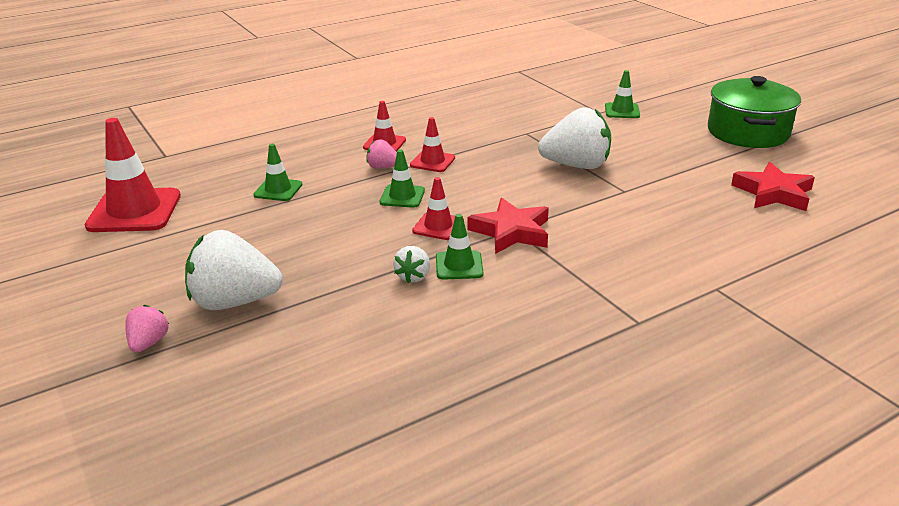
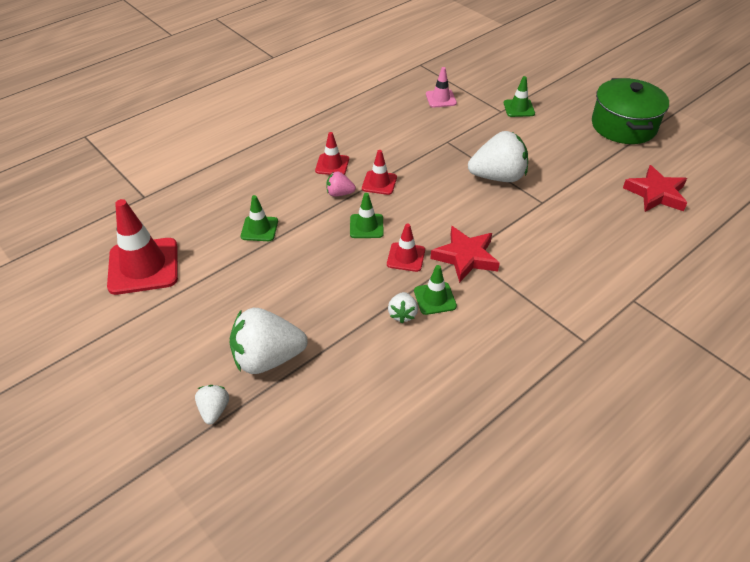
camera: 10 degrees left, 15 degrees up
(148, 343) = (214, 410): pink strawberry -> white strawberry
(532, 98) = (441, 99): none -> pink traffic cone

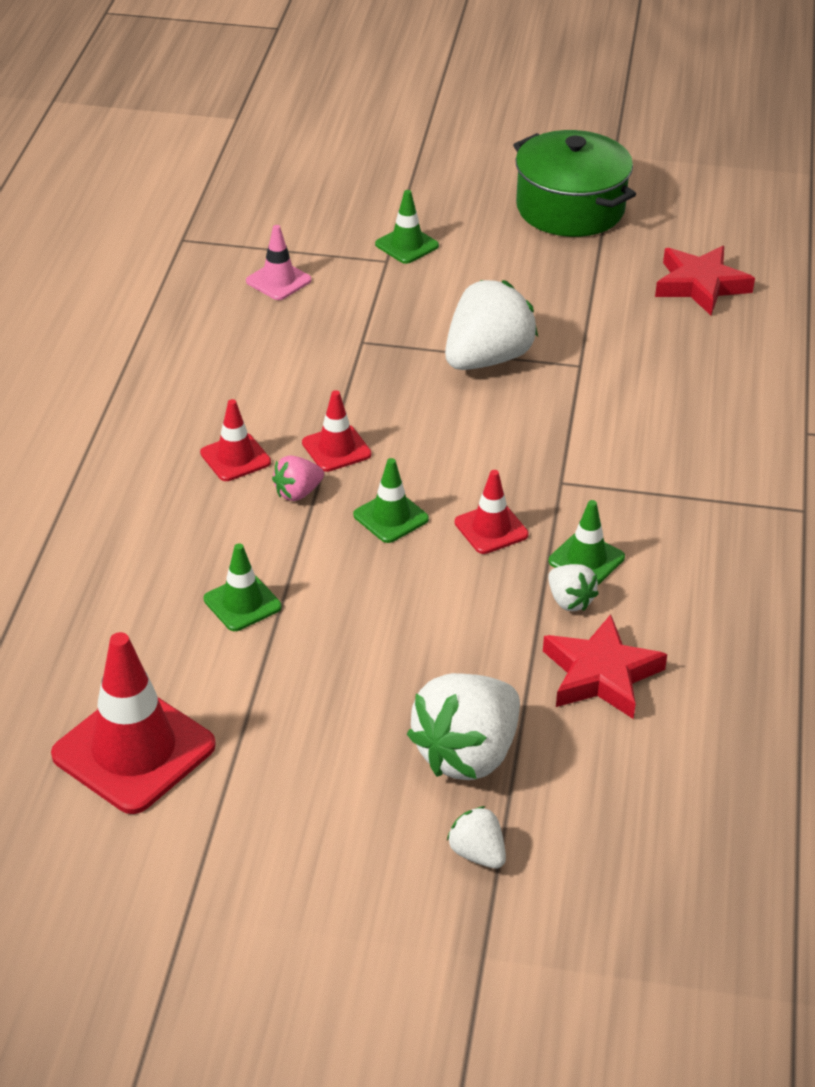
camera: 40 degrees left, 5 degrees down
(465, 257) = (565, 487): red star -> red star (601, 674)

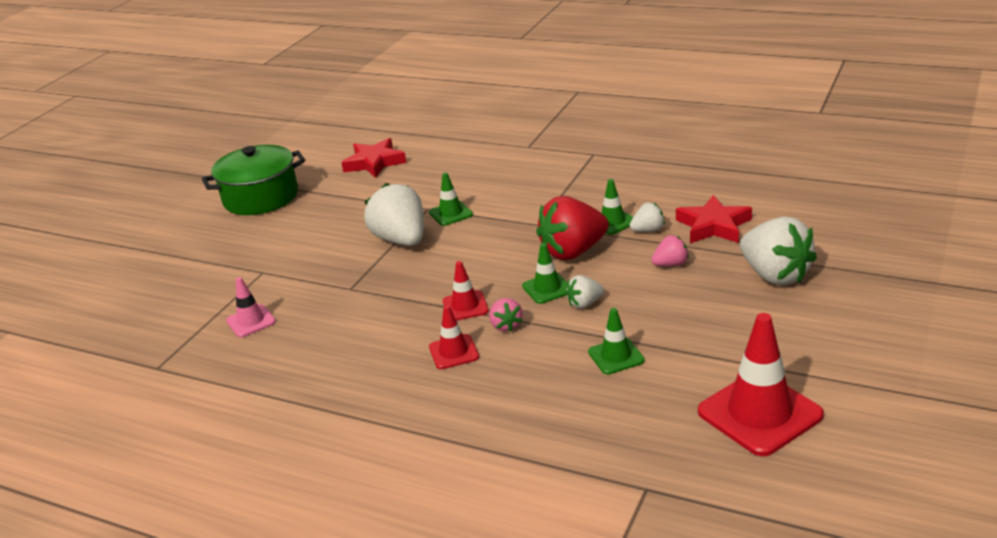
camera: 70 degrees left, 10 degrees down
(407, 245) = (251, 262): green traffic cone -> green traffic cone (451, 213)
(476, 635) = (670, 264): none -> pink strawberry
(477, 853) = (858, 278): white strawberry -> white strawberry (584, 303)
(491, 529) = (573, 252): red traffic cone -> red strawberry

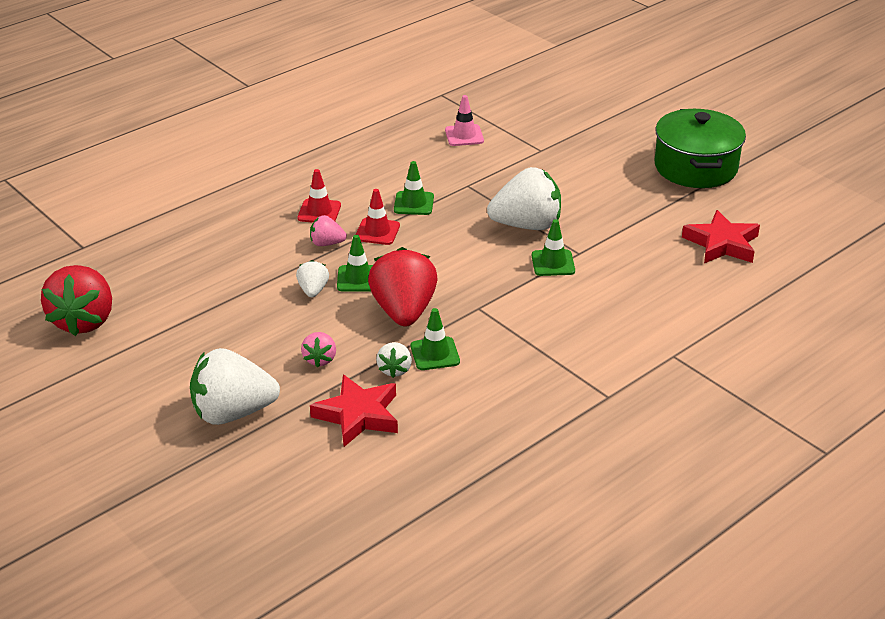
camera: 110 degrees right, 5 degrees up
(616, 356) = (226, 281): green traffic cone -> green traffic cone (414, 203)
(759, 413) = (84, 321): red traffic cone -> red strawberry

